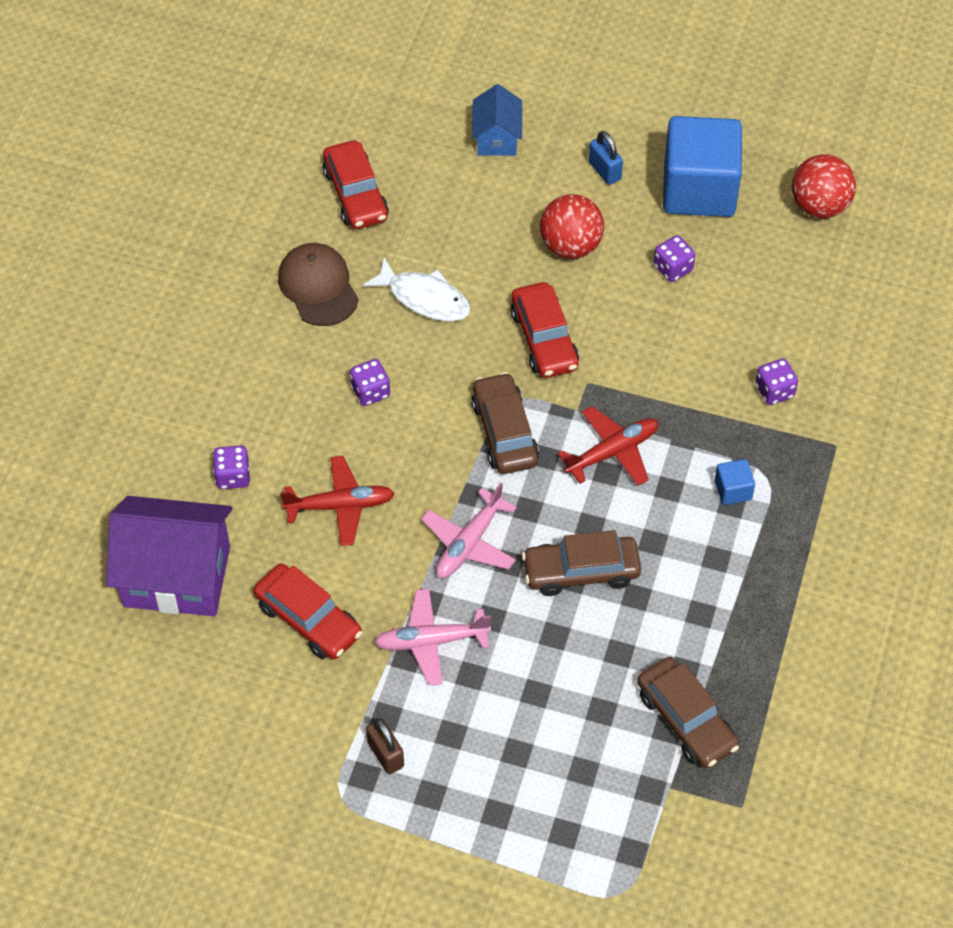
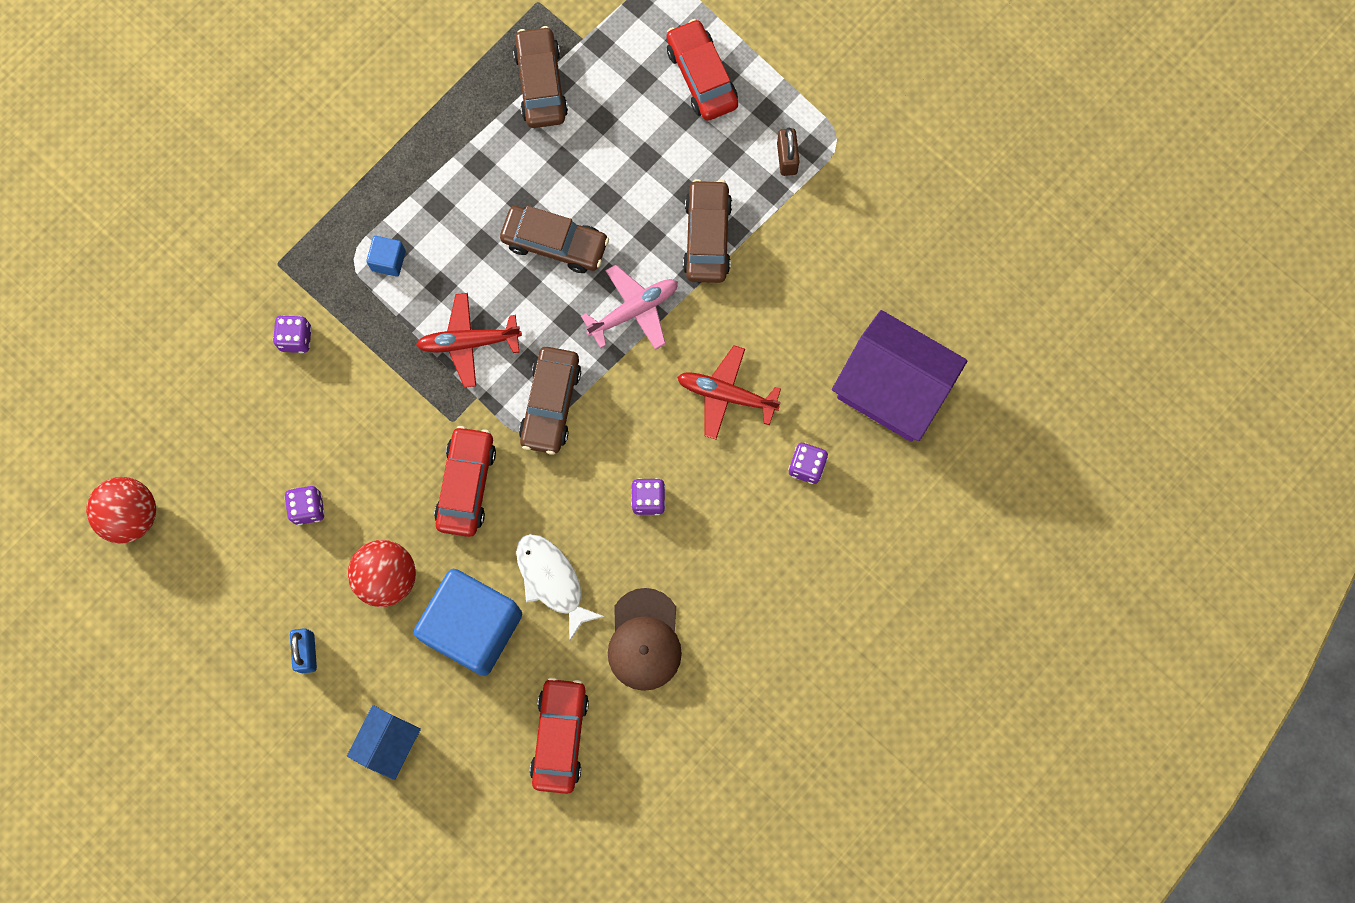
camera: 155 degrees left, 20 degrees up
(308, 619) = (798, 300): red car -> red car (701, 76)
(431, 641) = (707, 237): pink plane -> brown car
(699, 189) = (231, 587): blue cube -> blue cube (473, 627)

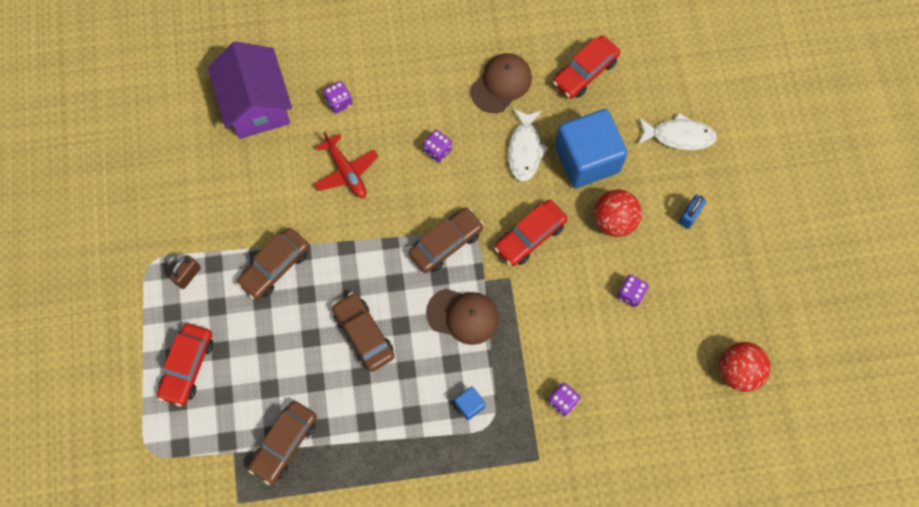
camera: 140 degrees left, 5 degrees down
(389, 743) = (679, 136): blue house -> white fish
(468, 342) = (463, 316): red plane -> brown cap
(634, 310) = (354, 258): pink plane -> none

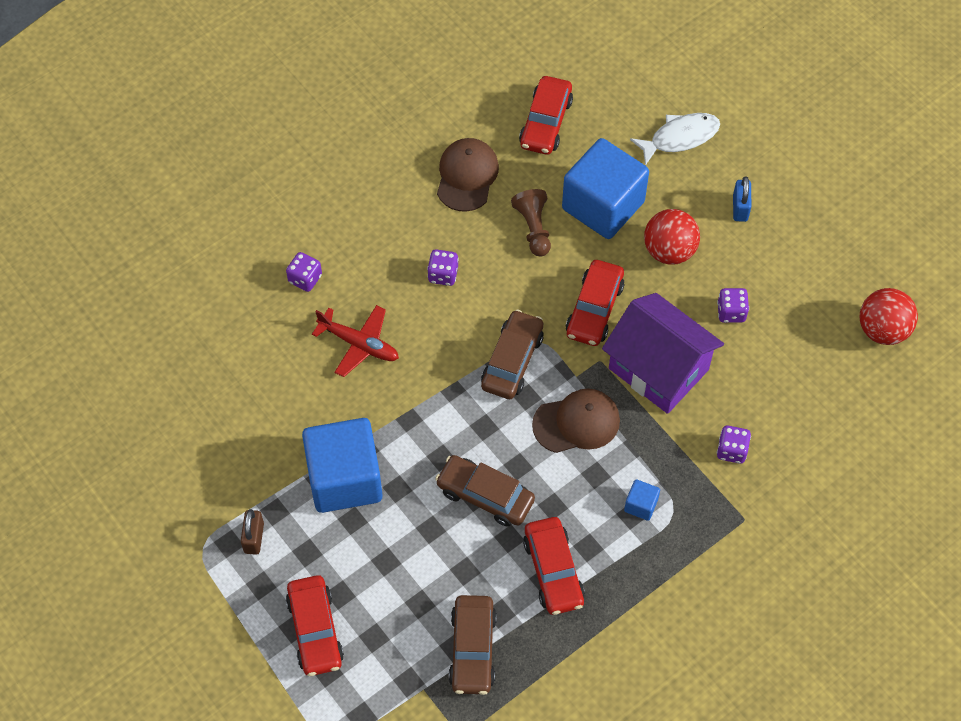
camera: 30 degrees left, 10 degrees down
(257, 105) = (216, 326): purple house -> purple house (658, 369)
(275, 267) = (344, 479): brown car -> blue cube
(376, 418) = (553, 571): none -> red car
(525, 149) = (533, 228): white fish -> brown pawn

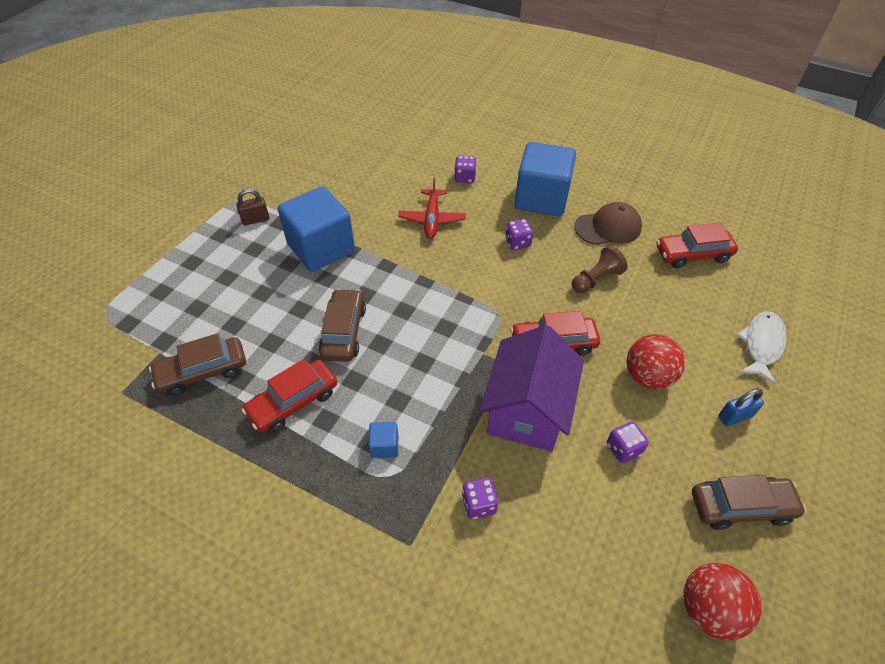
camera: 65 degrees right, 10 degrees down
(315, 630) = (193, 274): red car -> none
(512, 361) = (471, 307): brown car -> brown car (741, 507)
(576, 422) = (440, 369): brown cap -> none
(603, 205) = (652, 315): blue cube -> blue cube (541, 199)
(680, 137) = (761, 345): white fish -> white fish turned 105 degrees counterclockwise

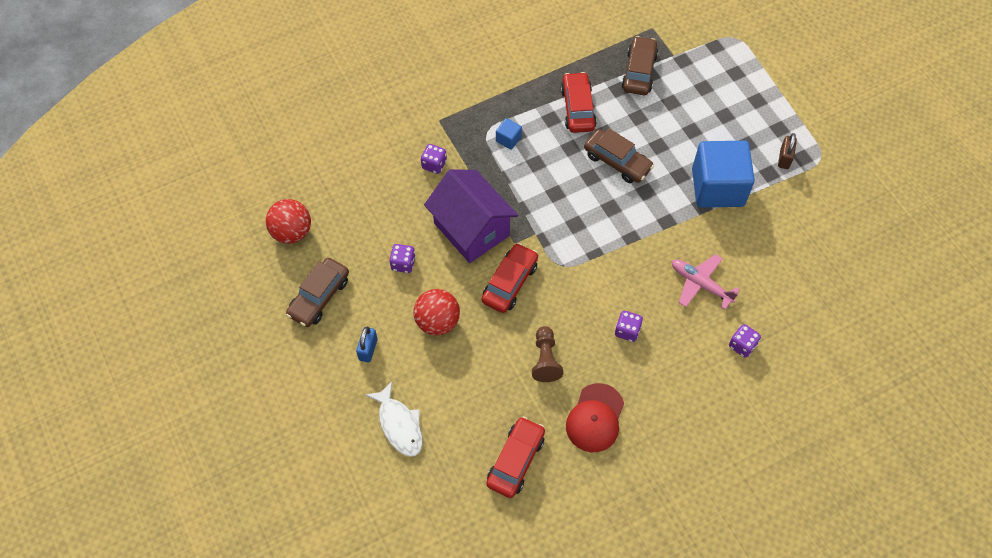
camera: 125 degrees right, 10 degrees up
(432, 219) = (700, 284): red plane -> pink plane
(541, 199) = (669, 391): blue cube -> none
(608, 227) = (595, 418): brown cap -> red cap

